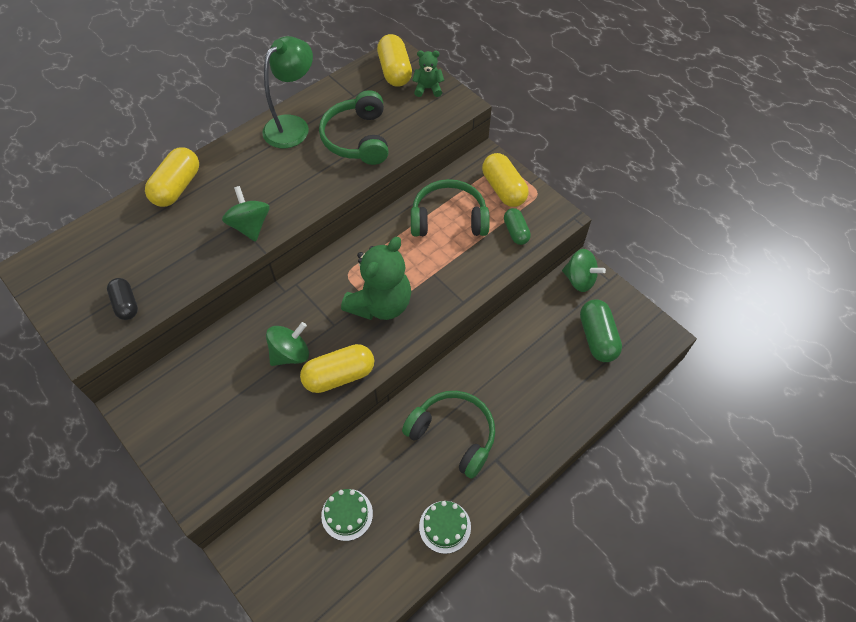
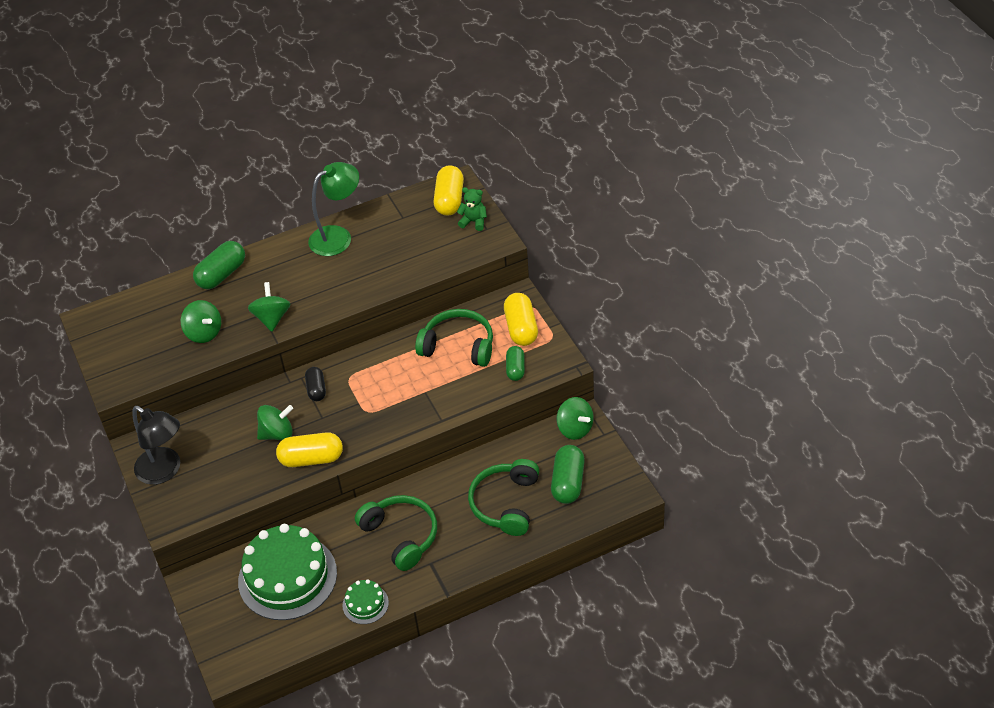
camera: 20 degrees right, 10 degrees down
(126, 304) = (154, 363): black capsule -> black capsule (316, 389)
(173, 428) = (165, 471): none -> black lamp
(176, 257) = (204, 333): none -> green spinning top
(177, 187) = (222, 274): yellow capsule -> green capsule
(347, 514) = (287, 577): green cake -> green cake, size x2.18
(357, 138) = (391, 258): green headphones -> green headphones (506, 503)
(380, 304) = (368, 408): green teddy bear -> none

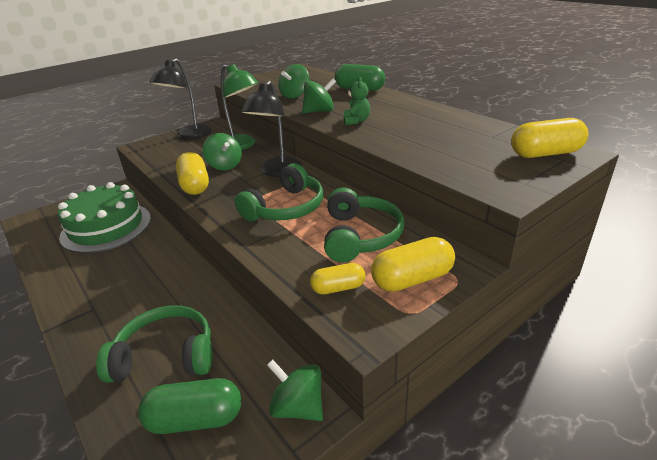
camera: 75 degrees right, 15 degrees down
(316, 389) = (277, 172): black capsule -> black lamp
(338, 236) = (436, 116): green lamp -> green lamp (242, 145)
(365, 604) = (57, 275): green cake -> none
(401, 536) = (135, 280): green headphones -> green headphones (286, 208)
(474, 221) = (527, 173): green teddy bear -> green teddy bear (356, 121)
(515, 369) = (338, 288): green capsule -> yellow capsule
(575, 428) = (298, 407): green spinning top -> green spinning top turned 90 degrees clockwise

